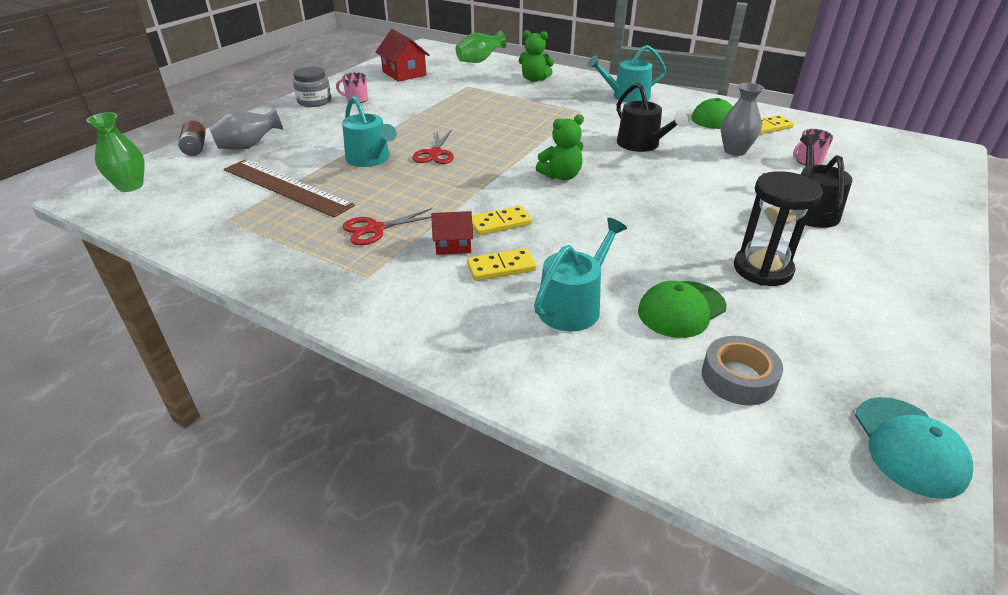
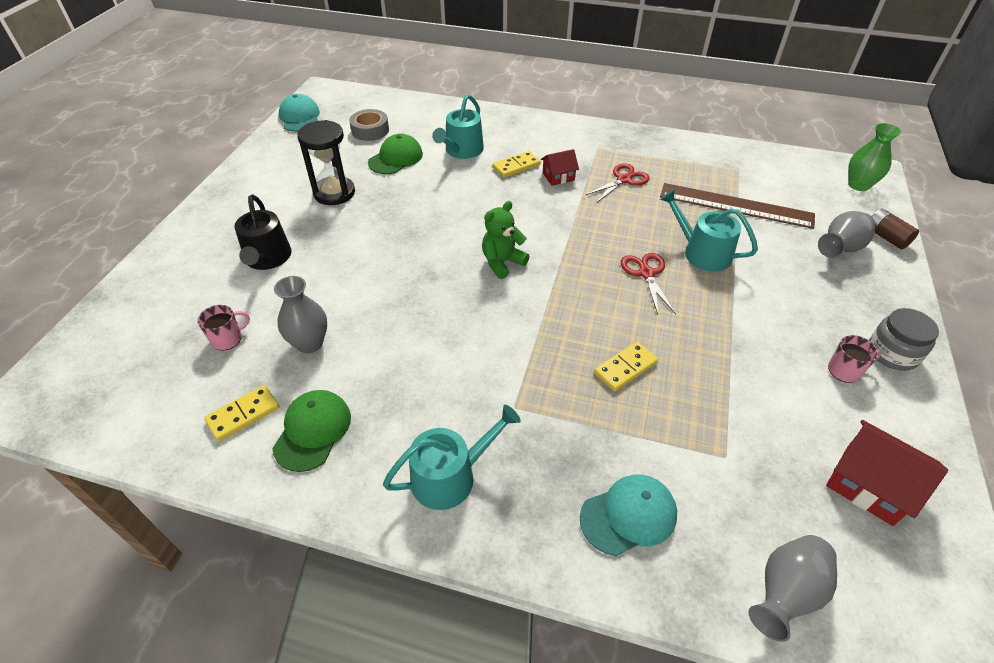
camera: 165 degrees right, 10 degrees up
(479, 61) = (785, 593): green vase -> grey vase
(500, 223) = (534, 200): yellow domino -> yellow domino (625, 368)
(534, 79) = (628, 515): green teddy bear -> turquoise cap
(642, 145) = (422, 334): black watering can -> none

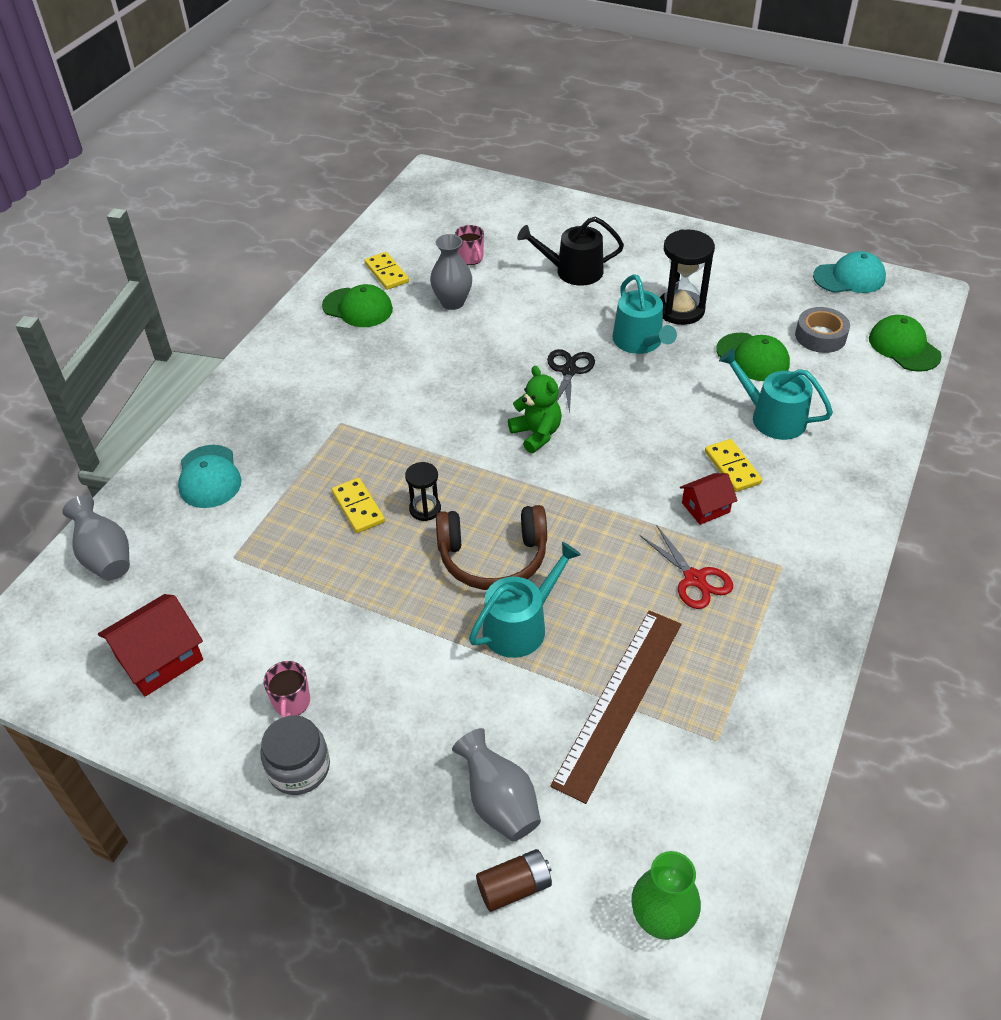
camera: 100 degrees right, 0 degrees up
(382, 100) = (904, 347): none -> green cap
(418, 250) = (569, 371): none -> black scissors
(451, 476) = (287, 379): turquoise watering can -> turquoise watering can (640, 342)
(558, 176) = (705, 507): red house -> red house turned 75 degrees clockwise
(611, 321) = (425, 509): none -> black hourglass
(646, 273) = (493, 557): red scissors -> brown headphones

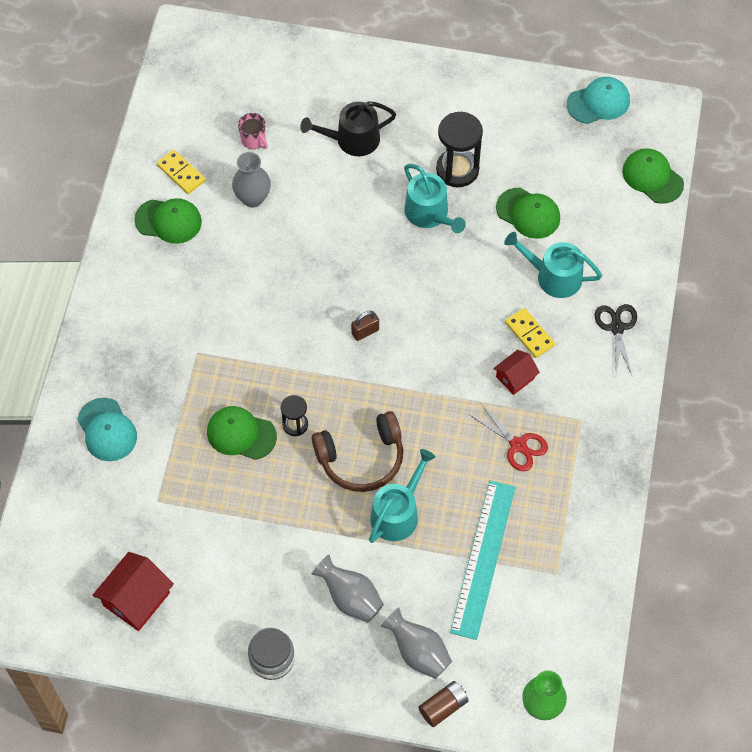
camera: 15 degrees left, 15 degrees up
(105, 557) = (54, 522): grey vase -> grey vase (350, 598)
(291, 702) = (248, 611): pink mug -> none
(358, 507) = (241, 434): yellow domino -> green cap
(536, 434) = (365, 332): green teddy bear -> brown padlock
(569, 371) = (376, 258): black scissors -> black scissors (617, 327)
(619, 701) = (483, 559): brown ruler -> turquoise ruler
(820, 336) = (582, 178): grey tape -> none

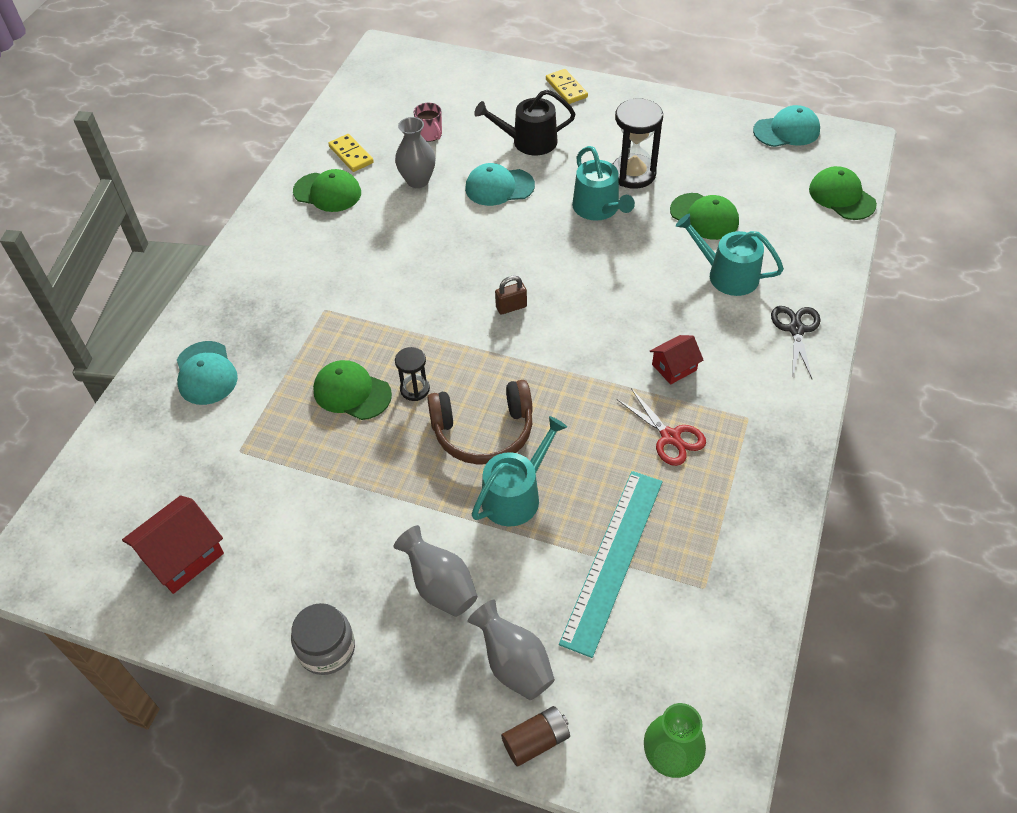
camera: 10 degrees right, 10 degrees down
(332, 198) = (499, 187): none -> turquoise cap
(529, 334) = (695, 326): yellow domino -> yellow domino (566, 88)

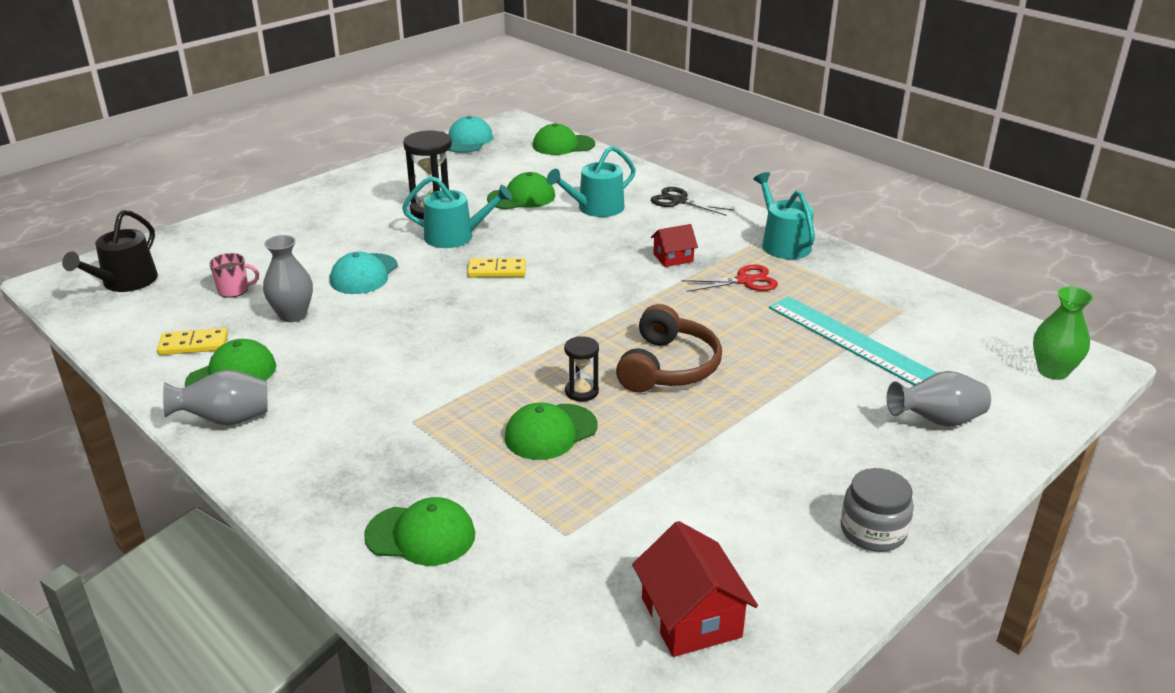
camera: 65 degrees left, 20 degrees down
(206, 373) = (421, 535): turquoise cap -> green cap
(440, 586) = (833, 439): grey vase -> grey vase (225, 420)
(511, 307) = (528, 311): brown padlock -> none
(516, 495) = (754, 370): turquoise watering can -> turquoise watering can (782, 243)
(528, 141) = (323, 243): black watering can -> black watering can (125, 282)
(536, 741) = (1019, 431): brown battery -> none
(566, 88) = (279, 207): yellow domino -> yellow domino (497, 271)
(674, 367) = (673, 258): red house -> red house turned 75 degrees clockwise

